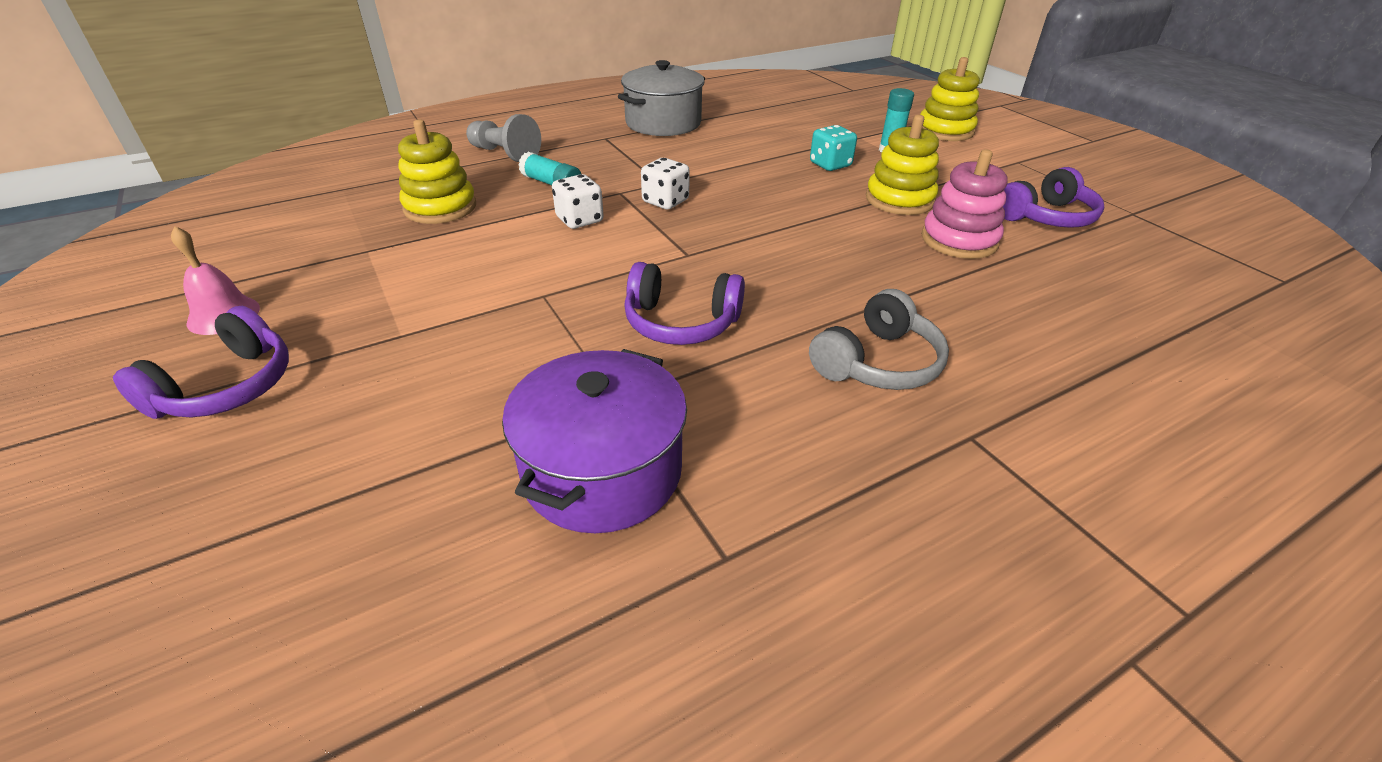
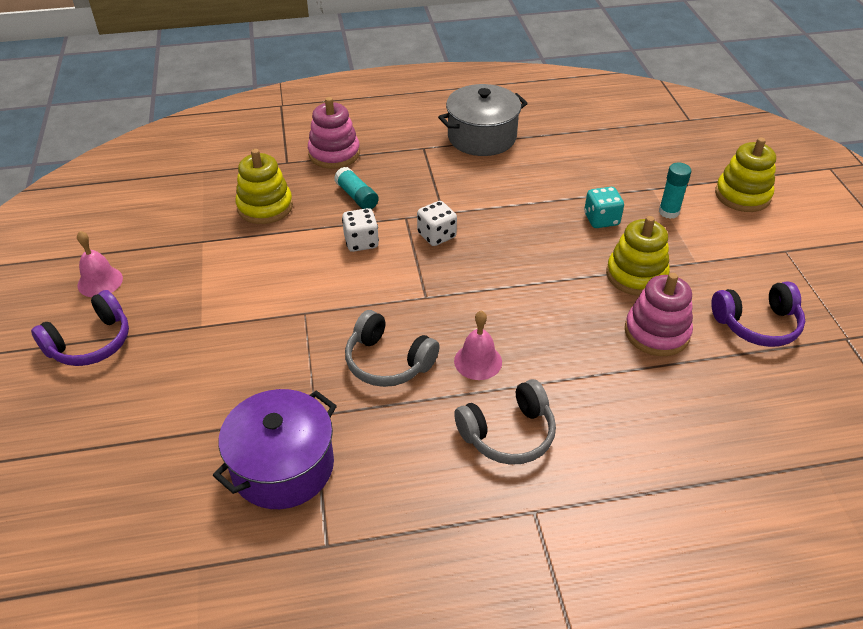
camera: 20 degrees right, 5 degrees up
(505, 154) = (334, 154): grey pawn -> pink stacking toy
(681, 322) = (388, 362): purple headphones -> grey headphones
(790, 300) = (478, 361): none -> pink bell

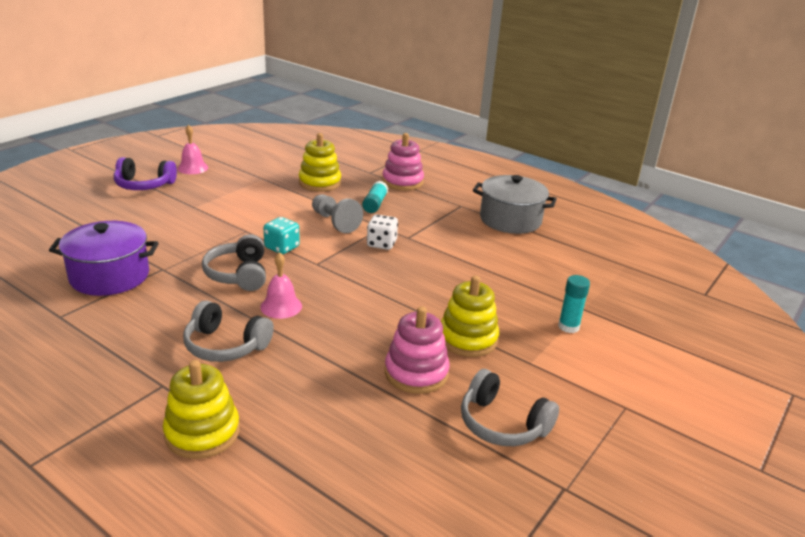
camera: 45 degrees right, 15 degrees down
(361, 242) = (335, 222): white dice -> grey pawn
(601, 219) = (506, 299): turquoise dice -> turquoise dice (282, 247)
(742, 195) = (657, 356): yellow stacking toy -> yellow stacking toy (202, 432)
(757, 324) = (502, 424): purple headphones -> grey headphones

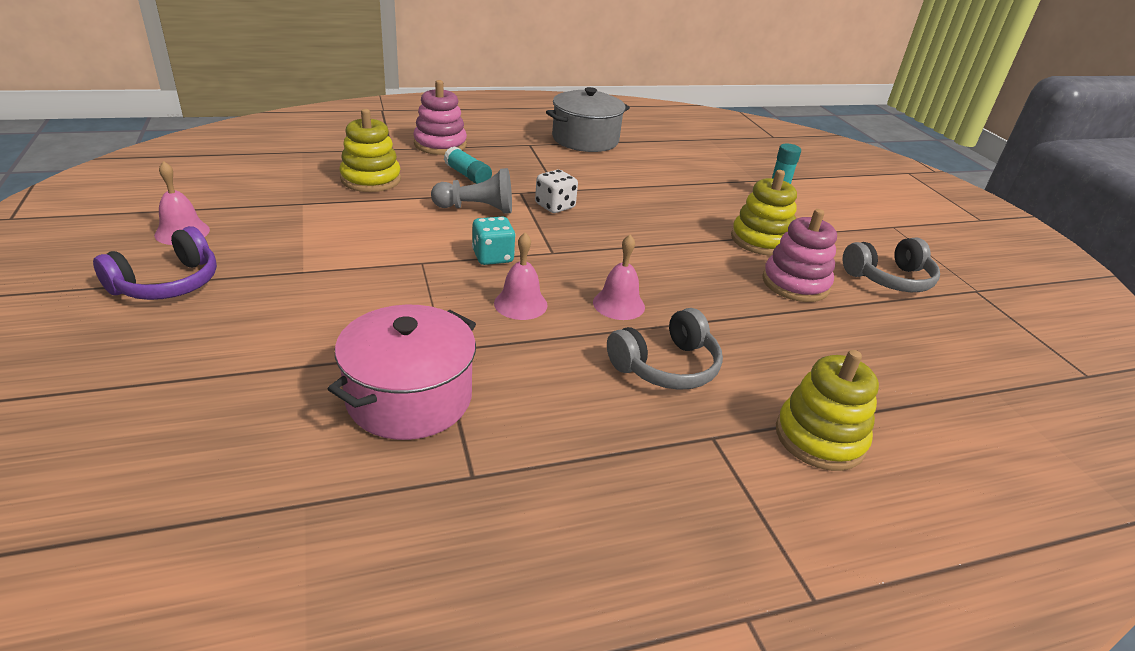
camera: 55 degrees left, 5 degrees up
(110, 276) = (409, 398): purple pot -> pink pot
(238, 274) = (520, 304): grey headphones -> pink bell

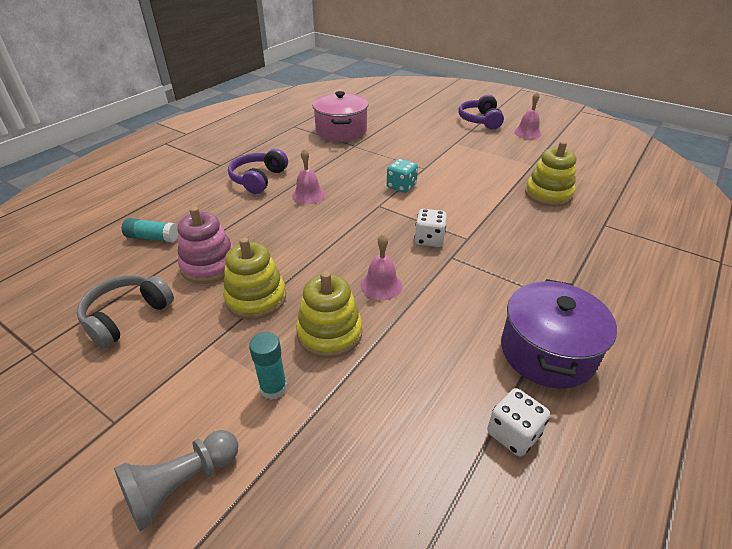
camera: 145 degrees right, 5 degrees up
(440, 145) = (598, 250): pink stacking toy -> none
(467, 175) = (520, 231): turquoise glue stick -> turquoise glue stick (153, 238)
(477, 209) = (462, 209): grey pawn -> grey pawn (181, 485)
(520, 304) = (353, 173): pink bell -> pink bell (381, 285)
(585, 140) = (547, 351): grey pot -> purple pot
(654, 136) = (513, 433): none -> white dice
(666, 366) = (258, 179): grey headphones -> purple headphones
(819, 438) = (171, 183): yellow stacking toy -> yellow stacking toy (329, 333)

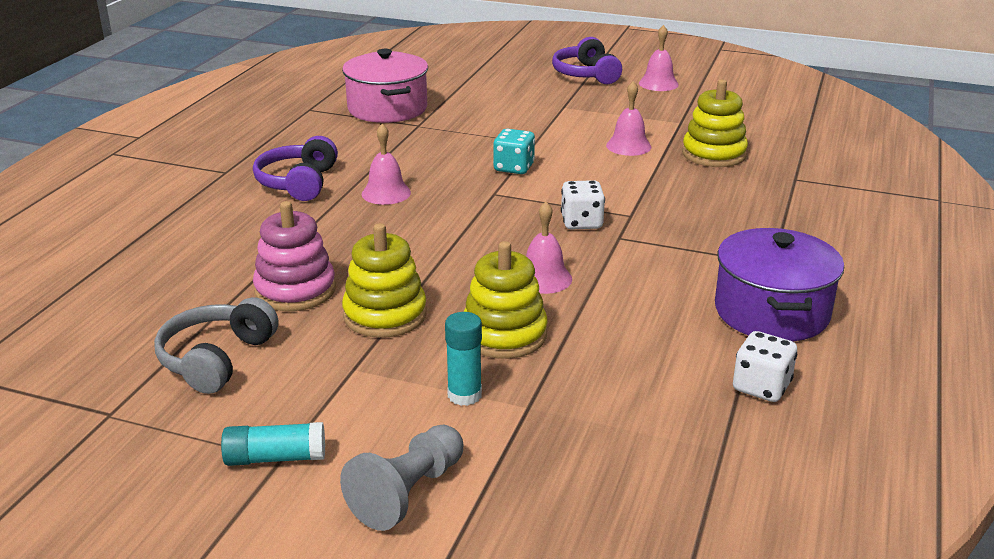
camera: 15 degrees left, 10 degrees down
(153, 238) = (187, 271): turquoise glue stick -> turquoise glue stick (275, 458)
(488, 179) = (628, 146): none -> pink bell

